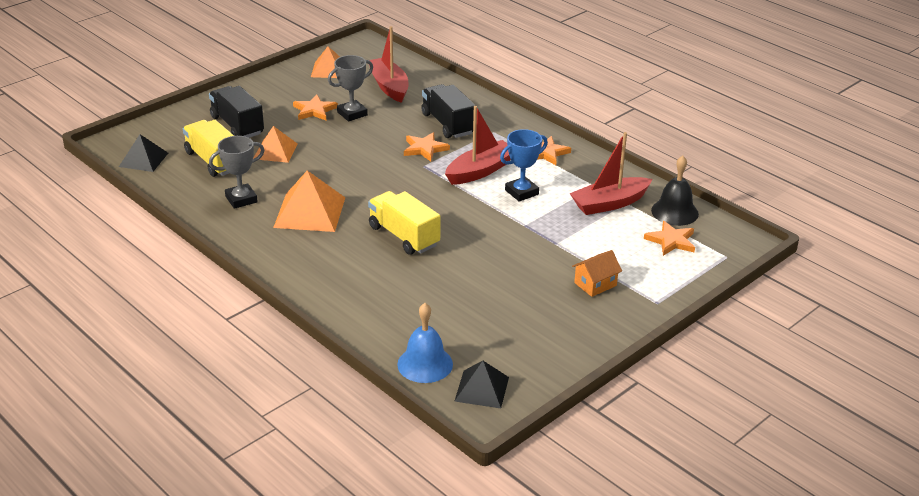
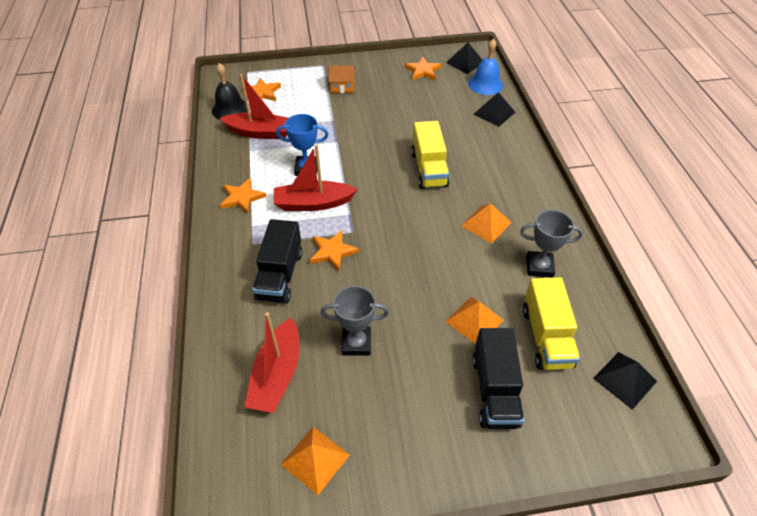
camera: 145 degrees left, 15 degrees up
(310, 212) = (486, 224): orange pyramid -> orange pyramid, size x0.64
(314, 110) = (392, 372): orange star -> orange star (423, 71)
(382, 326) = (494, 113): none -> black pyramid

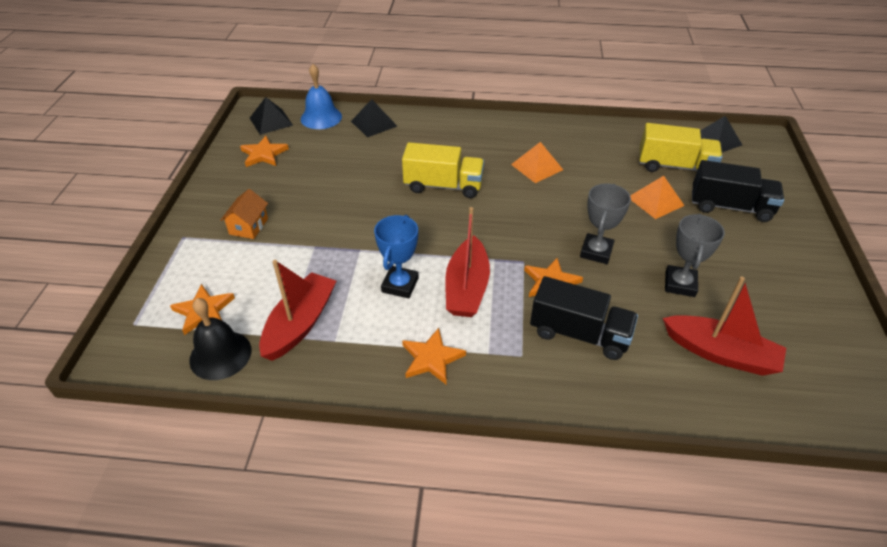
camera: 75 degrees left, 5 degrees down
(315, 459) = (815, 335): orange pyramid -> none
(539, 267) = (597, 150): grey trophy -> grey trophy (596, 252)

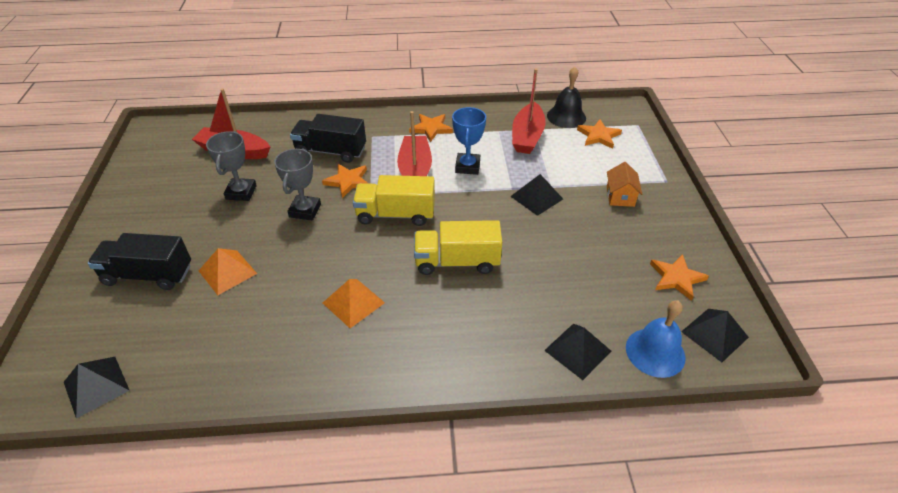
camera: 170 degrees right, 0 degrees up
(338, 236) = (536, 197): none -> black pyramid
(674, 166) = (181, 327): yellow truck -> yellow truck (396, 214)

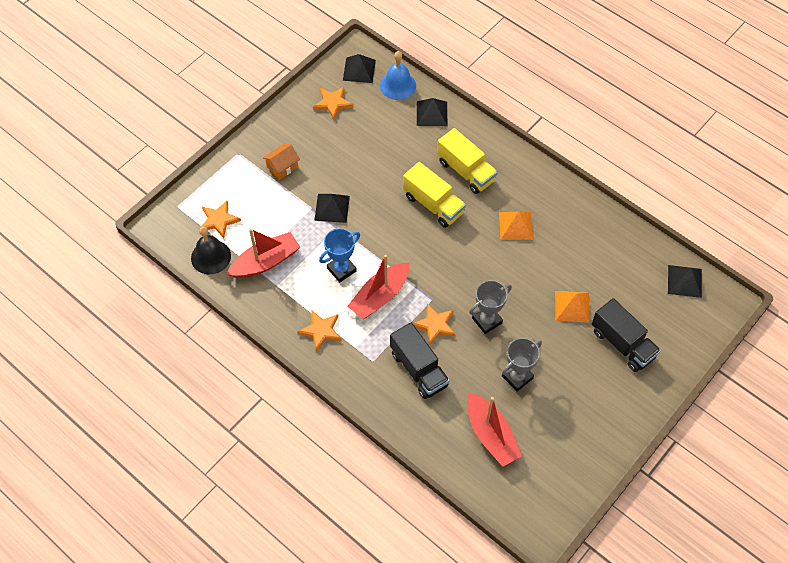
camera: 135 degrees left, 15 degrees up
(396, 214) = (432, 268): yellow truck -> yellow truck (466, 171)

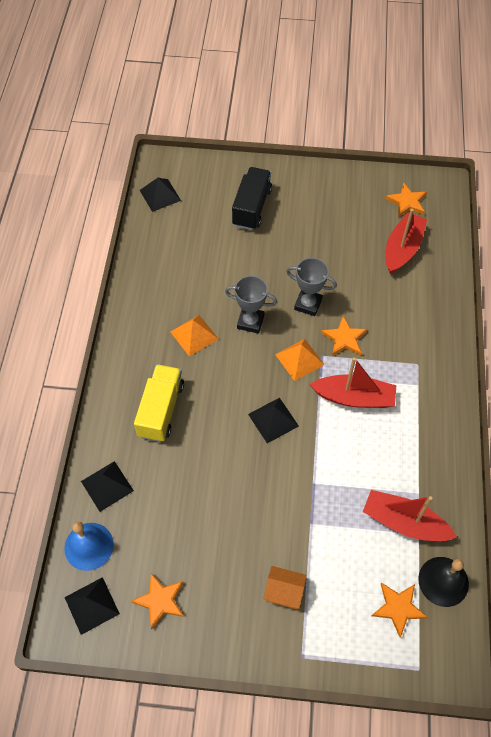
camera: 125 degrees left, 0 degrees up
(321, 331) = (427, 422): orange star -> orange star (407, 202)
(332, 208) = (295, 504): black pyramid -> black pyramid (273, 420)
(341, 269) = (355, 447): blue trophy -> none
(419, 369) = (394, 326): black truck -> none
(433, 204) = (221, 415): yellow truck -> none
(517, 377) = (340, 257): grey trophy -> grey trophy (250, 322)
(572, 306) = (244, 254): orange pyramid -> orange pyramid (299, 359)

